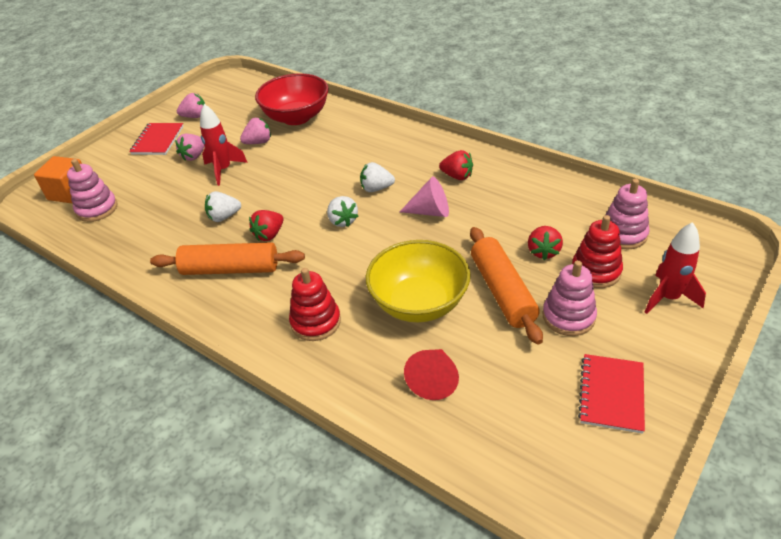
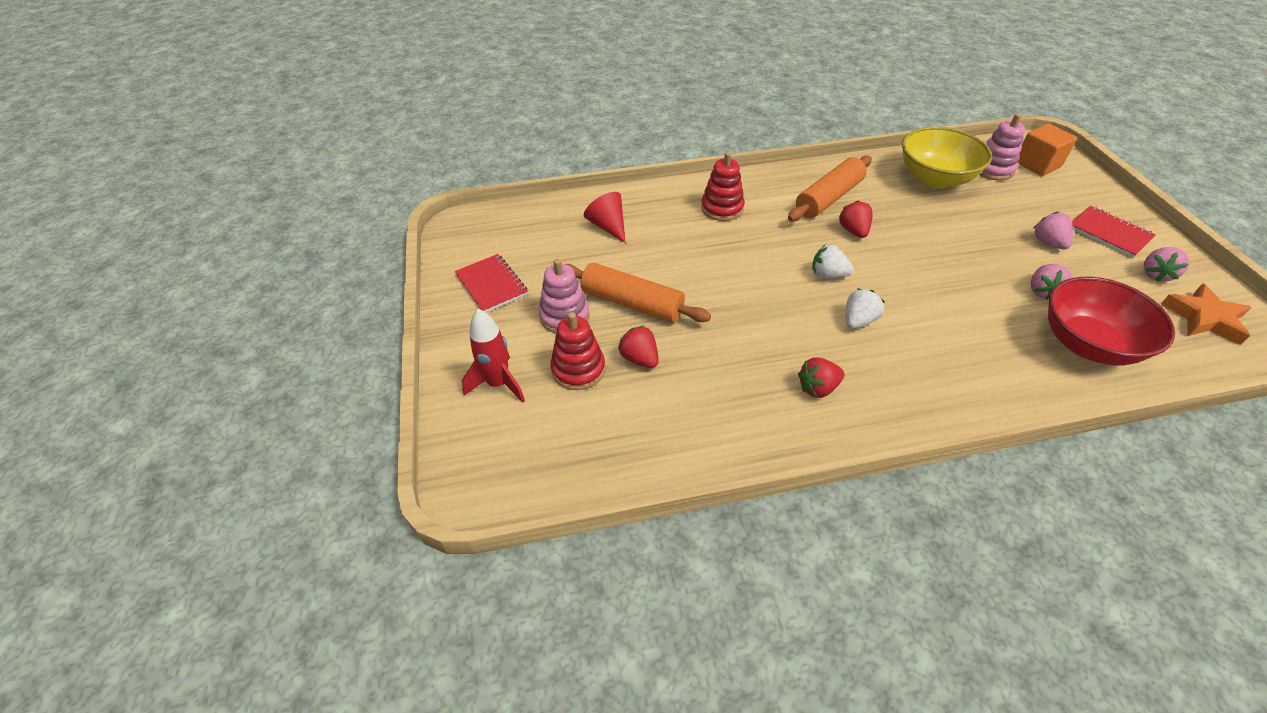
camera: 130 degrees right, 5 degrees up
(223, 170) = (998, 248): red rocket -> none
(224, 217) = (909, 220): white strawberry -> none
(227, 96) = (1204, 318): none -> orange star
(419, 303) = (678, 258): yellow bowl -> yellow bowl (935, 178)
(430, 211) = (779, 331): pink cone -> none
(623, 234) = (588, 429): pink stacking toy -> none

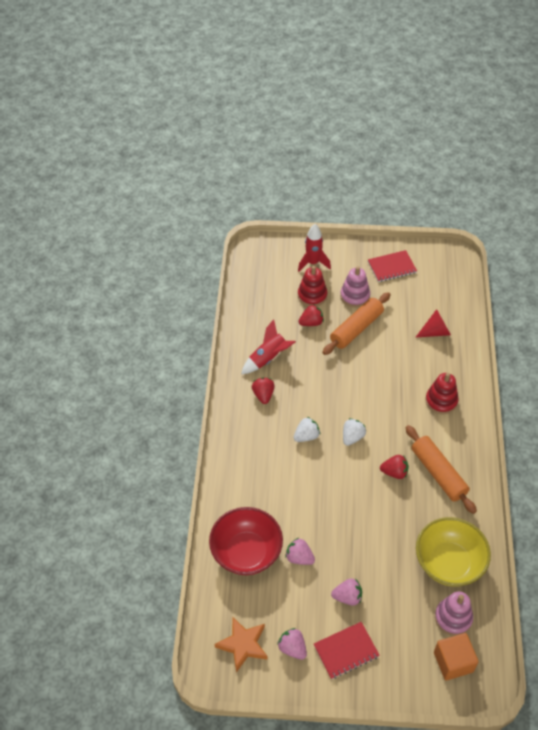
camera: 105 degrees right, 5 degrees up
(741, 399) = (268, 358): none -> red rocket
(858, 321) = (306, 436): white strawberry -> white strawberry turned 90 degrees counterclockwise

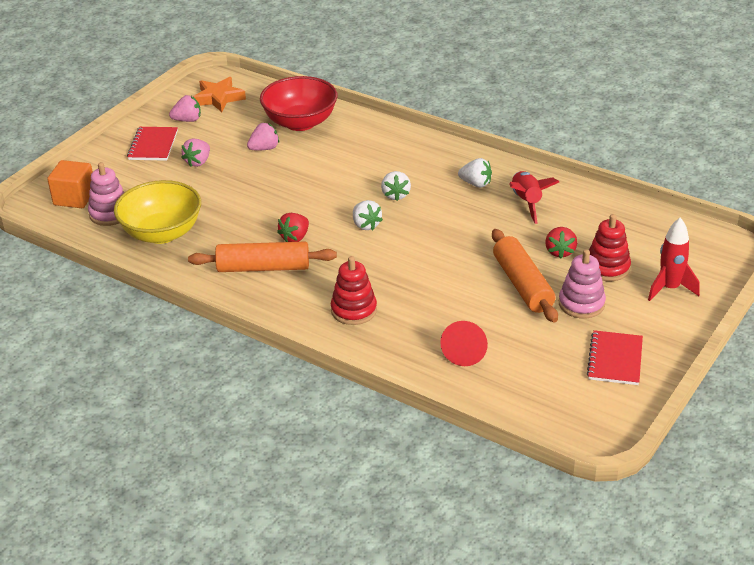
camera: 120 degrees right, 15 degrees down
(263, 395) = (476, 184): red strawberry -> white strawberry

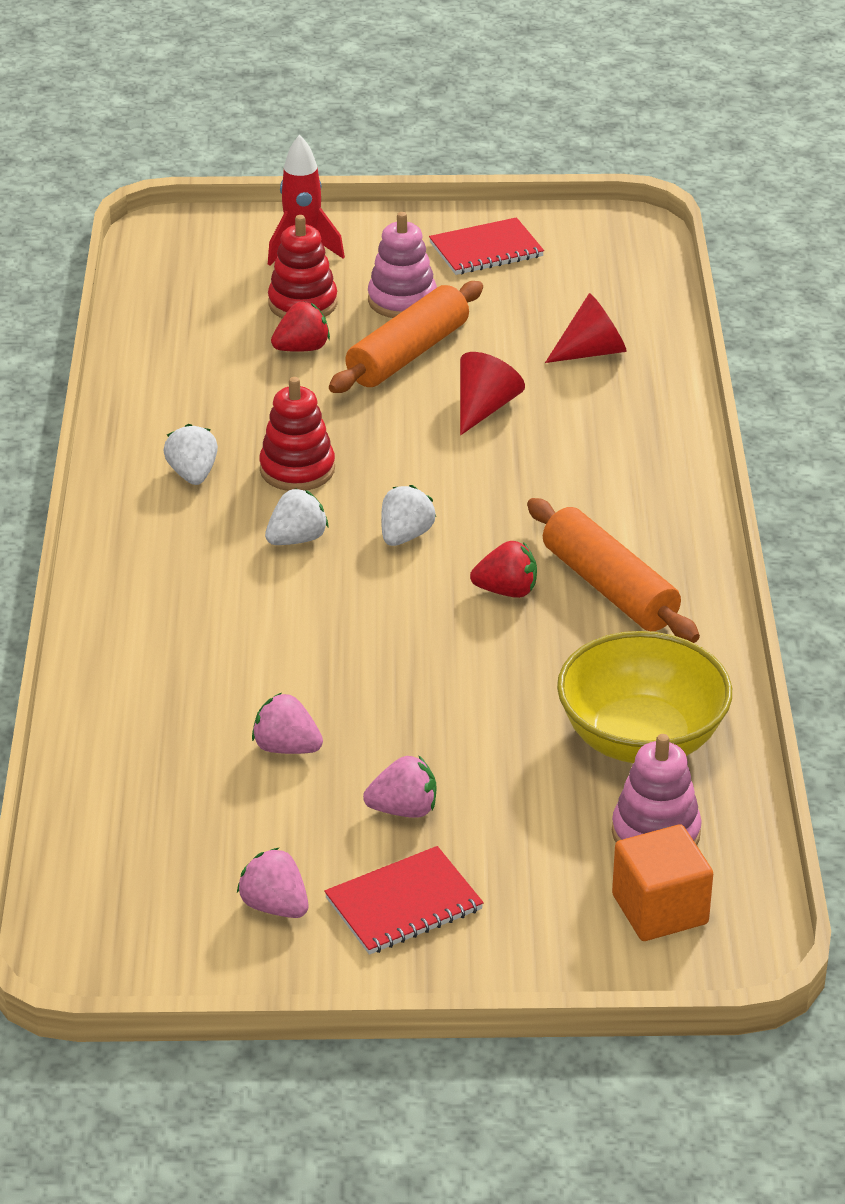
camera: 125 degrees left, 0 degrees up
(218, 98) = (155, 907): orange star -> none
(300, 122) = (159, 745): red bowl -> none
(354, 310) = (610, 466): red stacking toy -> red stacking toy (297, 469)
(446, 290) = (484, 408): none -> red cone
(526, 202) = (202, 412): red rocket -> none

